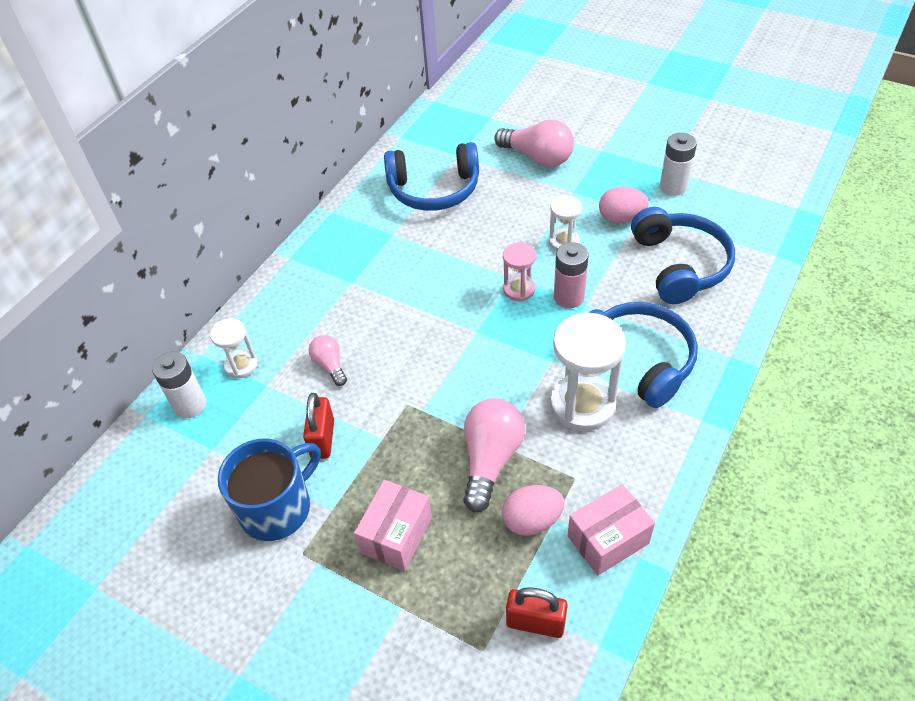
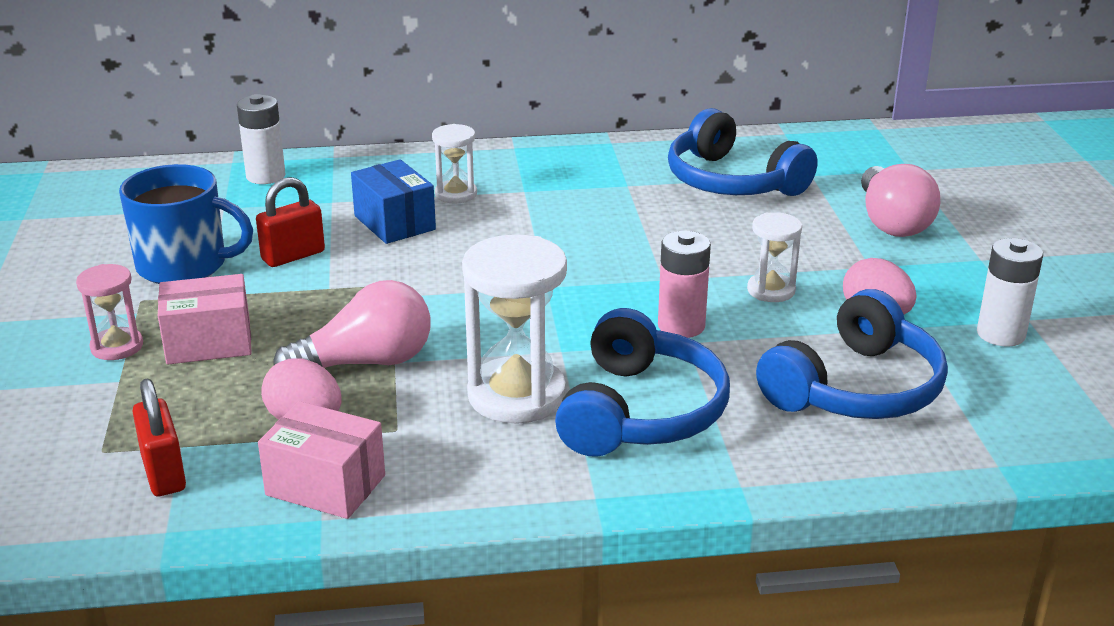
camera: 50 degrees right, 20 degrees down
(241, 365) = (342, 179): white hourglass -> white hourglass (456, 194)
(330, 365) = (394, 223): pink light bulb -> blue box
(519, 289) = (648, 289): pink hourglass -> pink hourglass (117, 347)

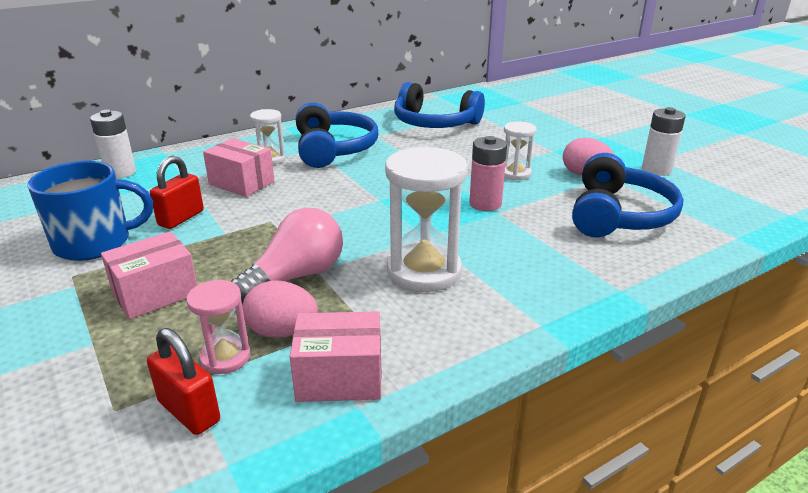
camera: 25 degrees left, 0 degrees up
(117, 347) = (73, 317): pink hourglass -> pink hourglass (225, 357)
(394, 223) = (241, 183): blue box -> pink box
(640, 412) = (513, 260): blue headphones -> blue headphones (333, 149)
(891, 222) = (540, 127): pink light bulb -> none

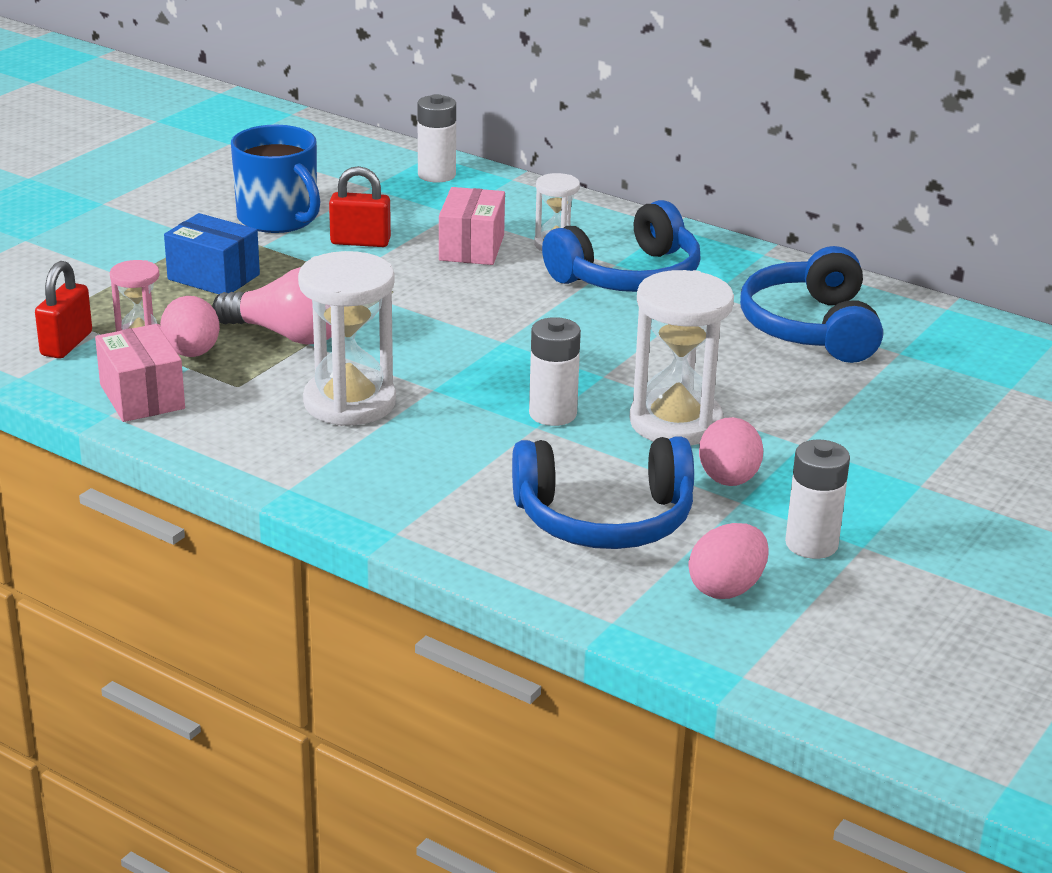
camera: 65 degrees right, 0 degrees up
(155, 293) = (213, 277): pink box -> blue box
(485, 204) = (552, 414): pink battery -> white battery
(515, 173) = (675, 423): white hourglass -> white hourglass, size x1.83
(700, 199) = (726, 588): none -> pink egg

